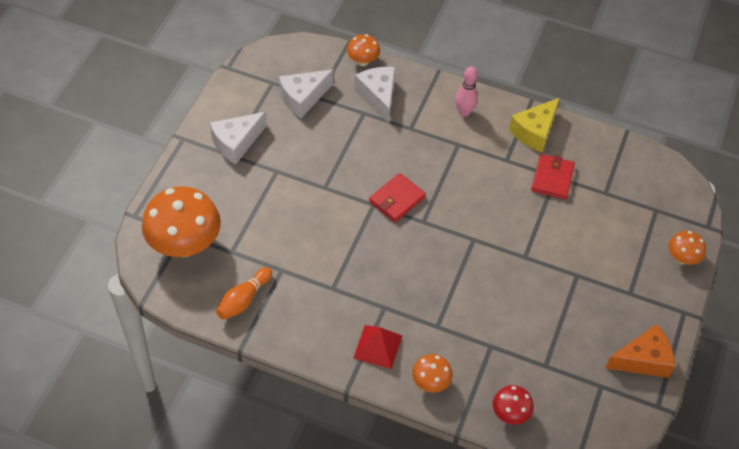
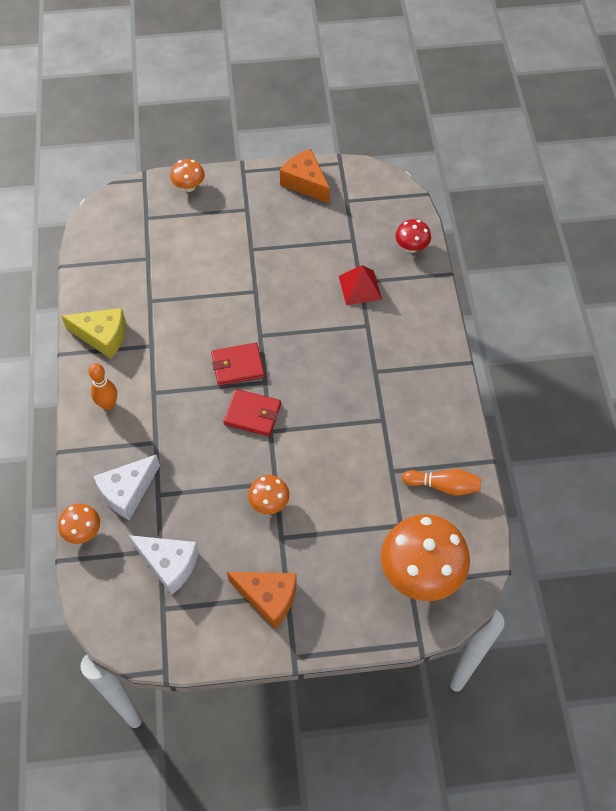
camera: 115 degrees left, 5 degrees up
(236, 143) = (268, 598): white cheese -> orange cheese
(378, 346) = (416, 359): red pyramid -> red pyramid (360, 287)
(430, 382) = (422, 308): orange mushroom -> orange mushroom (269, 503)
(464, 112) = (108, 404): pink bowling pin -> orange bowling pin
(552, 178) = (154, 302): red wallet -> red wallet (237, 366)

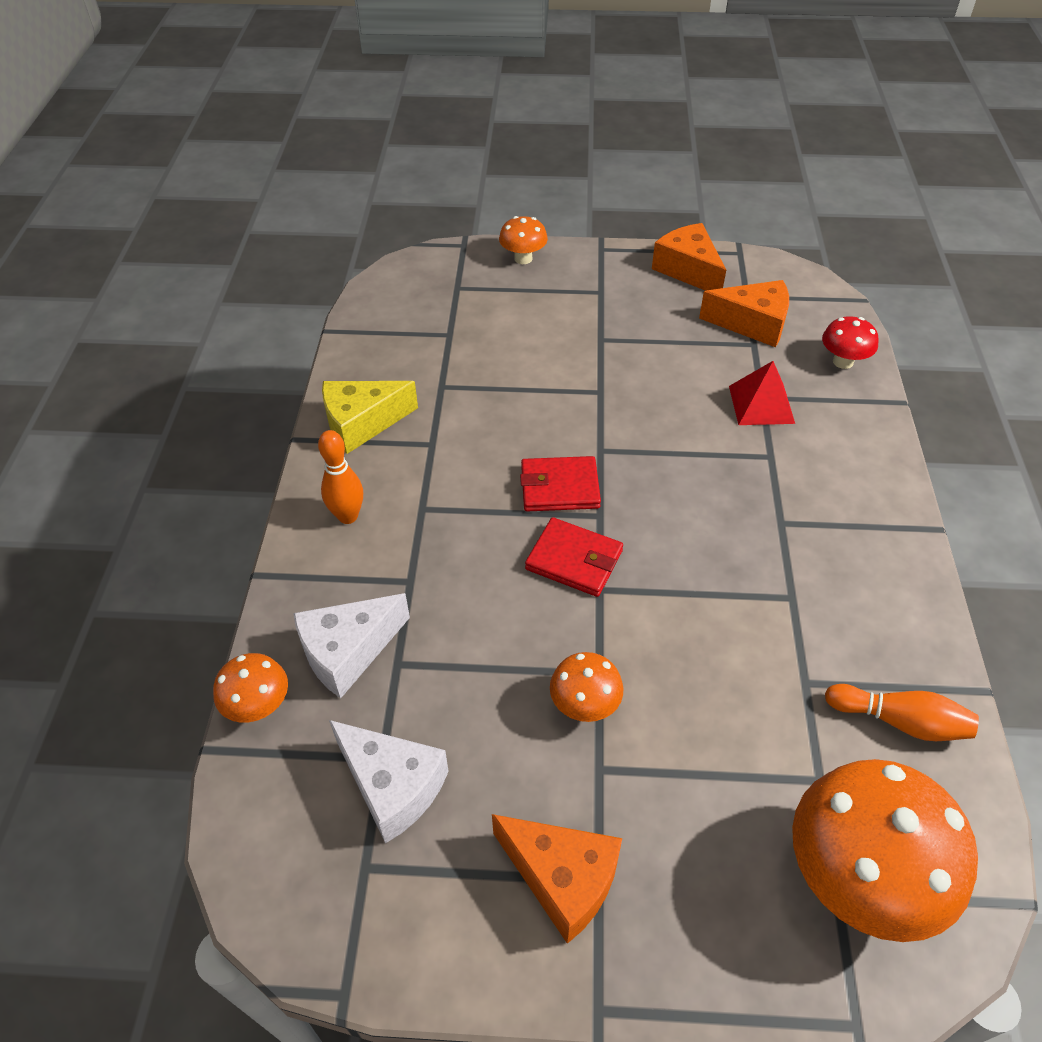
camera: 10 degrees right, 10 degrees down
(102, 336) = (362, 423): yellow cheese -> yellow cheese turned 135 degrees clockwise
(351, 224) = (752, 324): none -> orange cheese

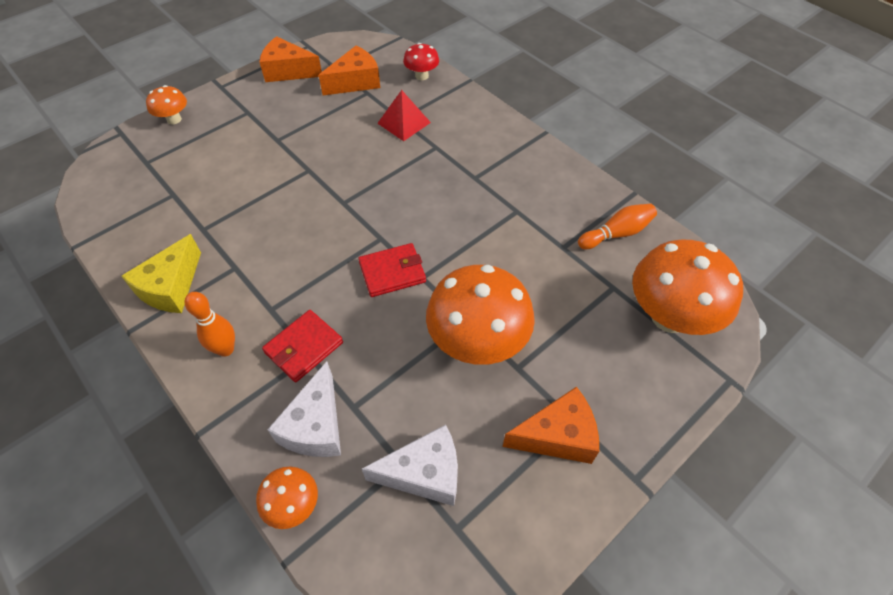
camera: 45 degrees left, 5 degrees up
(559, 487) = (342, 239): red wallet -> red wallet (304, 347)
(584, 705) = (477, 342): orange mushroom -> orange mushroom, size x2.04

